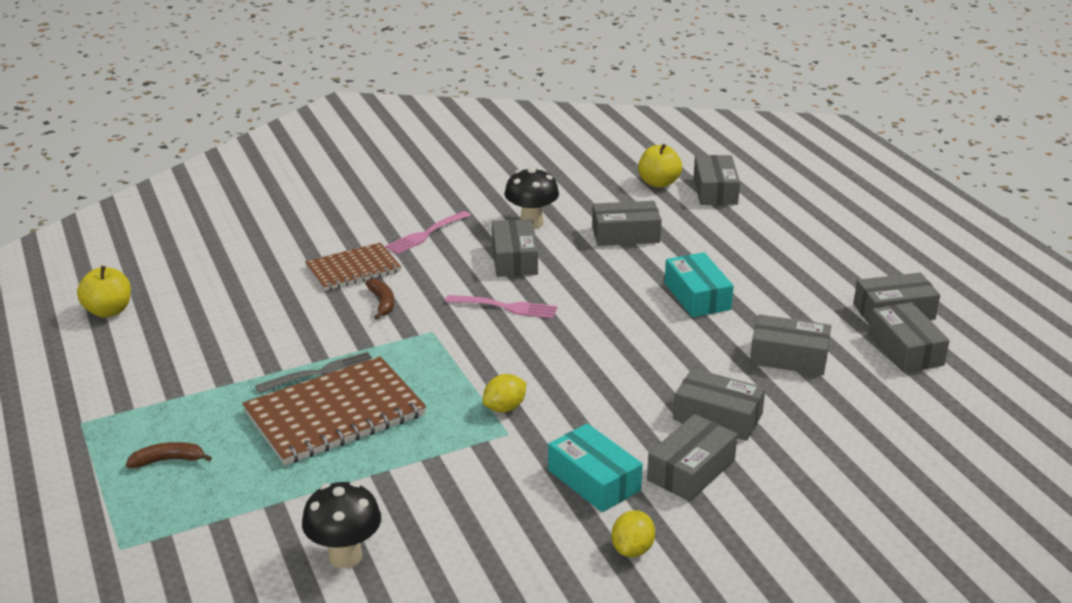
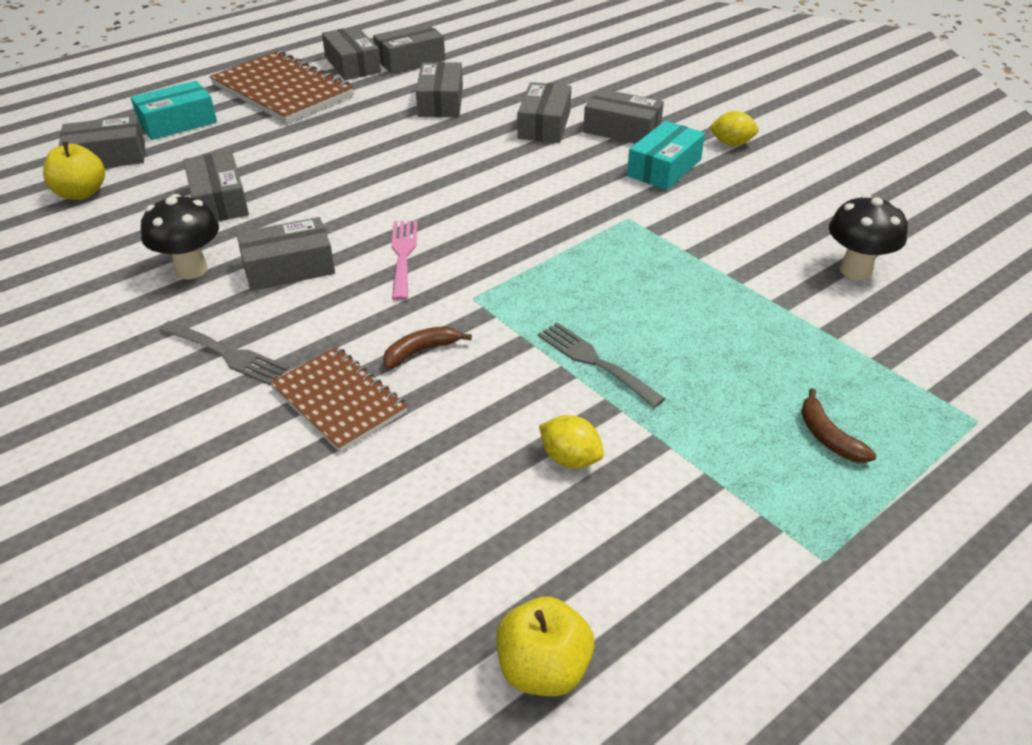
camera: 105 degrees left, 10 degrees up
(335, 414) = (664, 330): brown notebook -> brown notebook (282, 90)
(426, 234) = (227, 354): pink fork -> grey fork
(505, 408) = (590, 225): yellow lemon -> yellow lemon (570, 458)
(697, 296) = (349, 149): turquoise box -> turquoise box (177, 123)

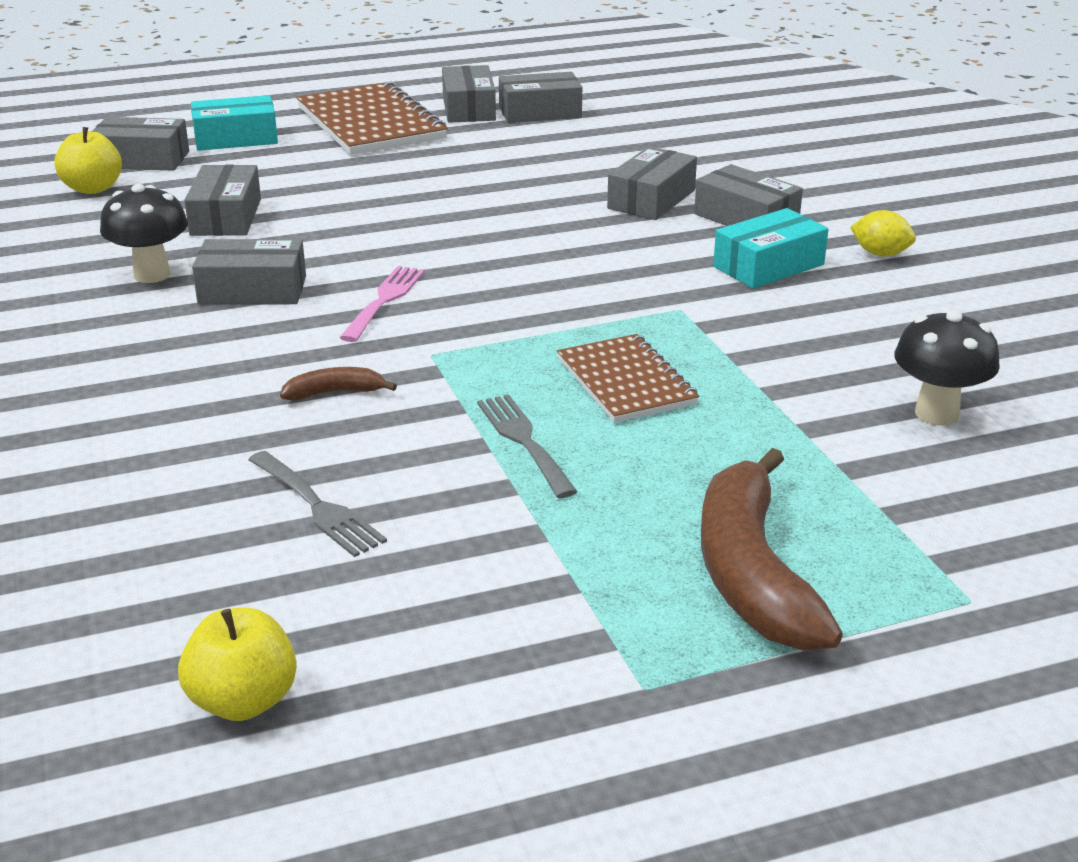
camera: 20 degrees right, 10 degrees down
(227, 354) = (132, 356): grey fork -> grey fork (318, 507)
(339, 400) = (214, 419): brown notebook -> brown notebook (626, 381)
(440, 102) = (543, 159): grey box -> none
(570, 458) = (422, 525): yellow lemon -> none
(828, 437) = (752, 572): brown banana -> brown banana, size x2.26

